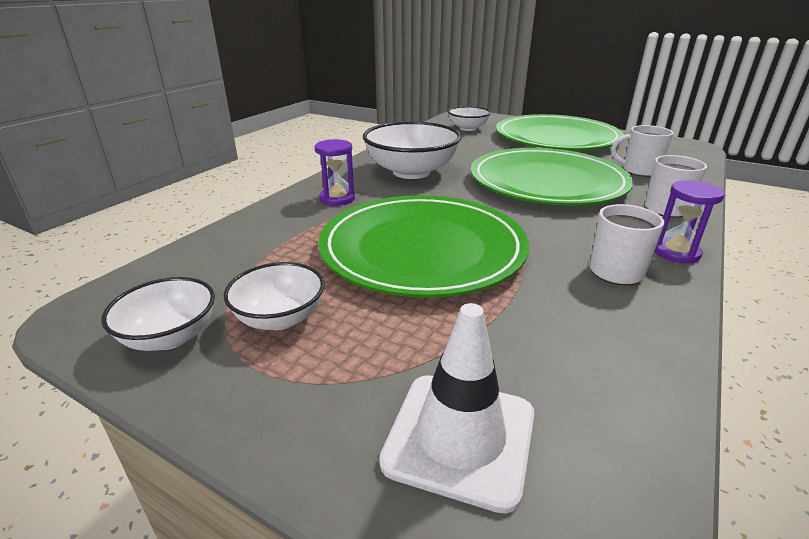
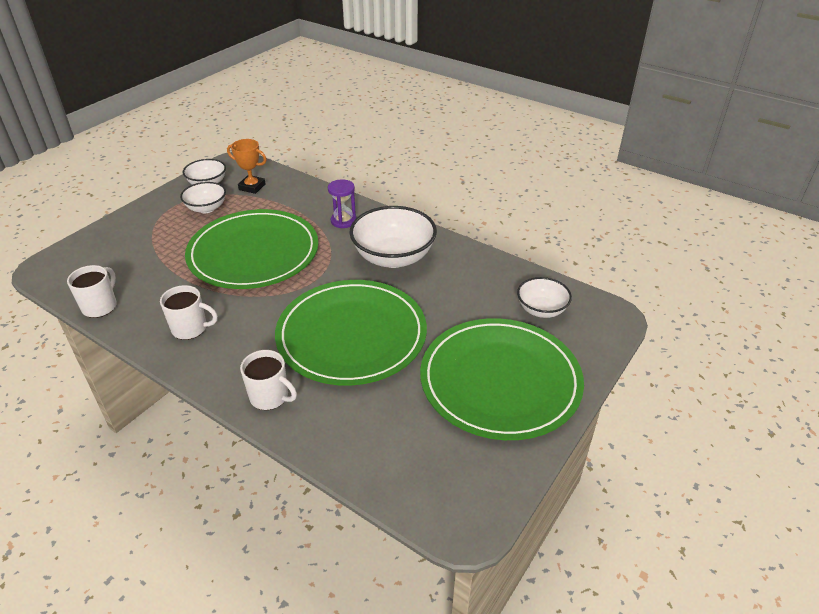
camera: 95 degrees right, 10 degrees up
(212, 278) = (252, 187): none -> orange trophy
(460, 437) = (108, 251): white traffic cone -> none
(639, 171) = (370, 418): white mug -> white mug (100, 306)
(676, 252) = (198, 369): purple hourglass -> none

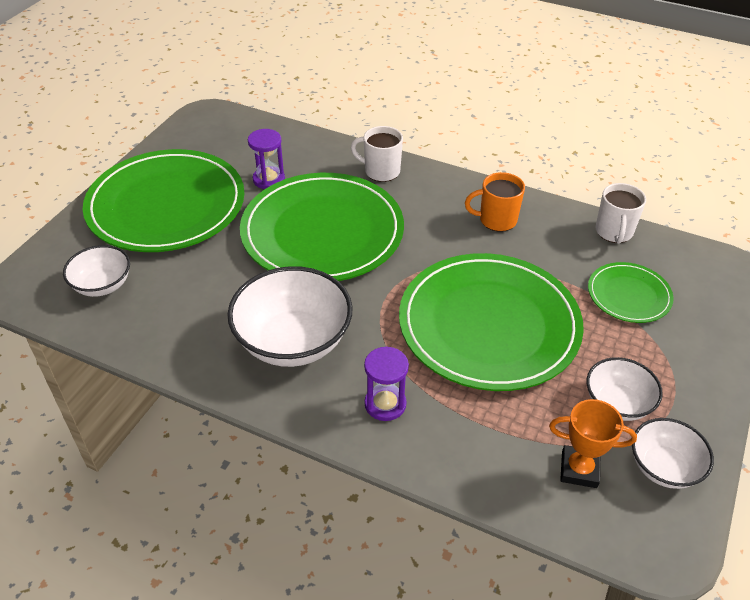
camera: 170 degrees right, 5 degrees up
(139, 260) = (629, 295): none -> green plate
(190, 328) = (496, 220): white mug -> orange mug
(393, 401) = (269, 179): none -> purple hourglass

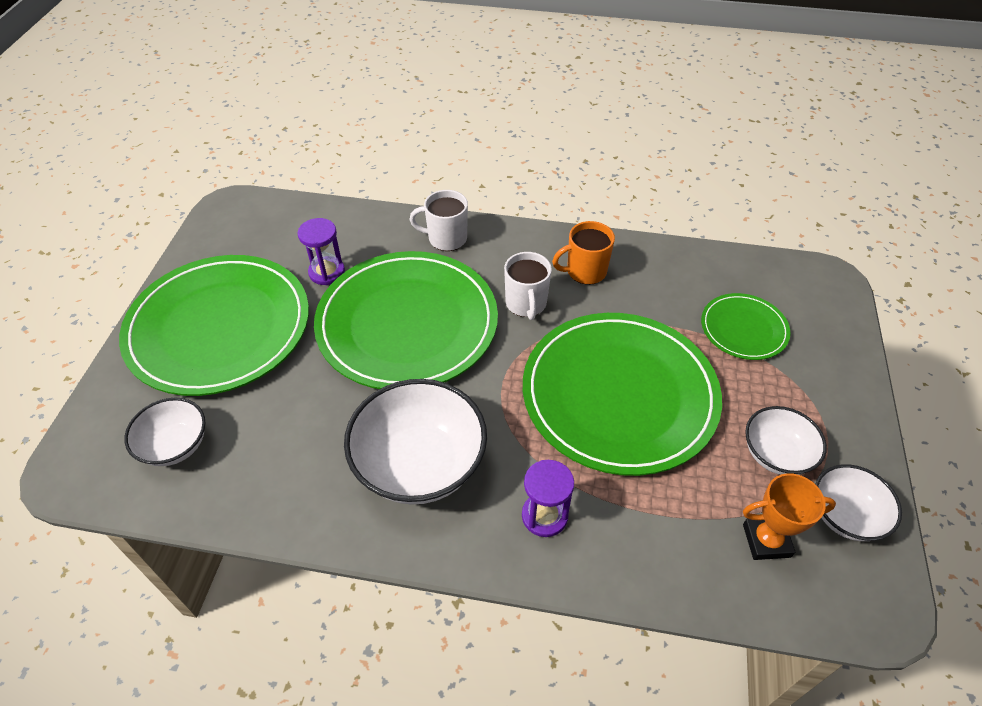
camera: 15 degrees left, 5 degrees up
(614, 232) = (704, 261): white mug -> white mug (526, 304)

